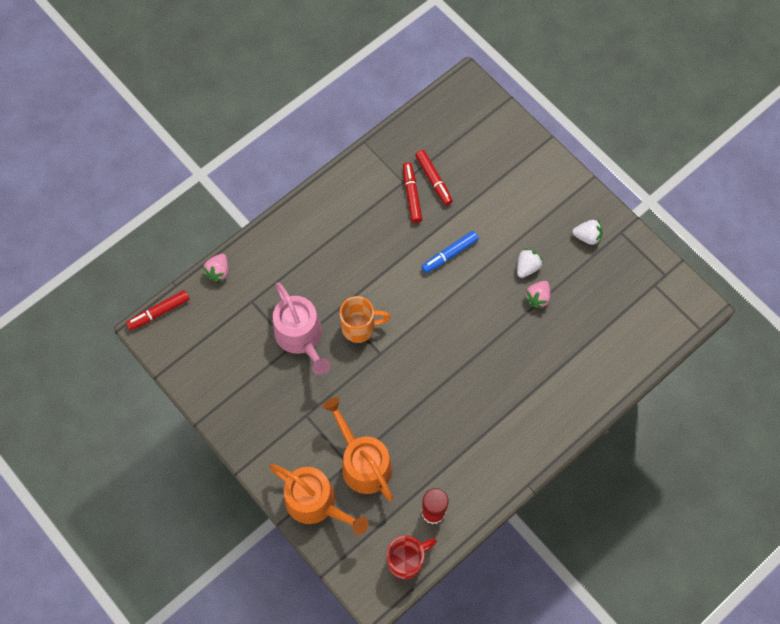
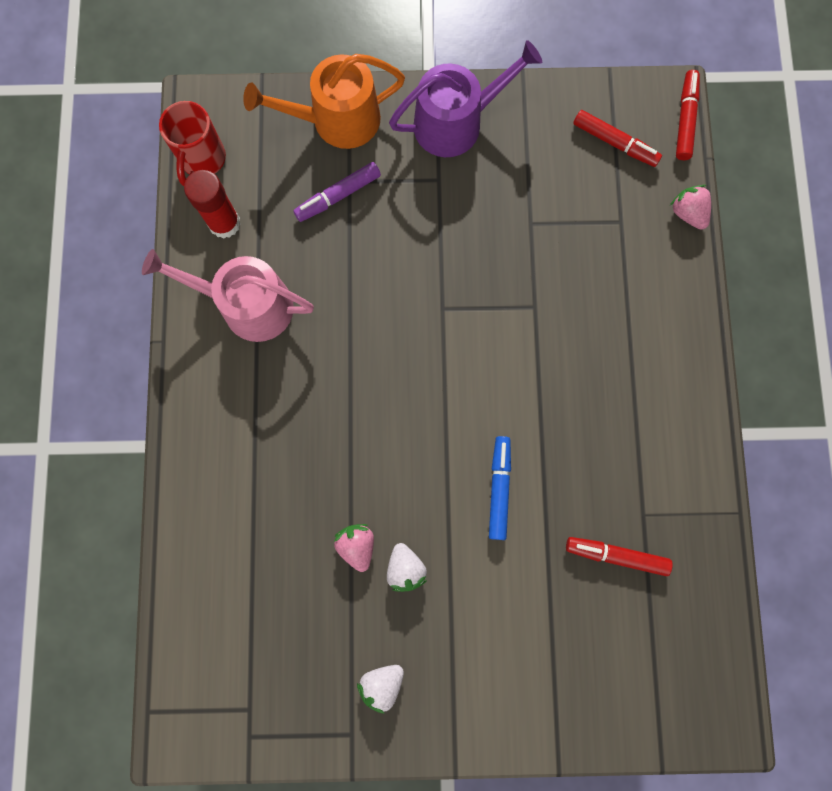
camera: 130 degrees right, 10 degrees up
(262, 434) = (456, 122): none -> purple watering can
(301, 337) = (533, 241): pink watering can -> pink watering can (248, 305)
(360, 327) = (492, 312): orange mug -> none
(362, 462) = (338, 196): orange watering can -> purple marker
(412, 195) = (616, 510): red marker -> red marker (614, 143)

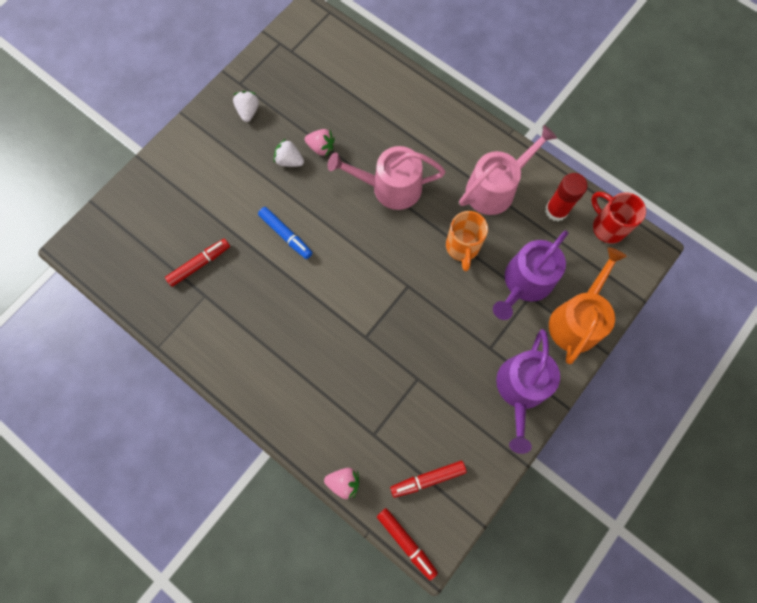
camera: 130 degrees right, 5 degrees down
(338, 196) = (525, 282): purple marker -> purple watering can
(342, 421) = (390, 187): none -> pink watering can
(351, 286) = (462, 248): none -> orange mug

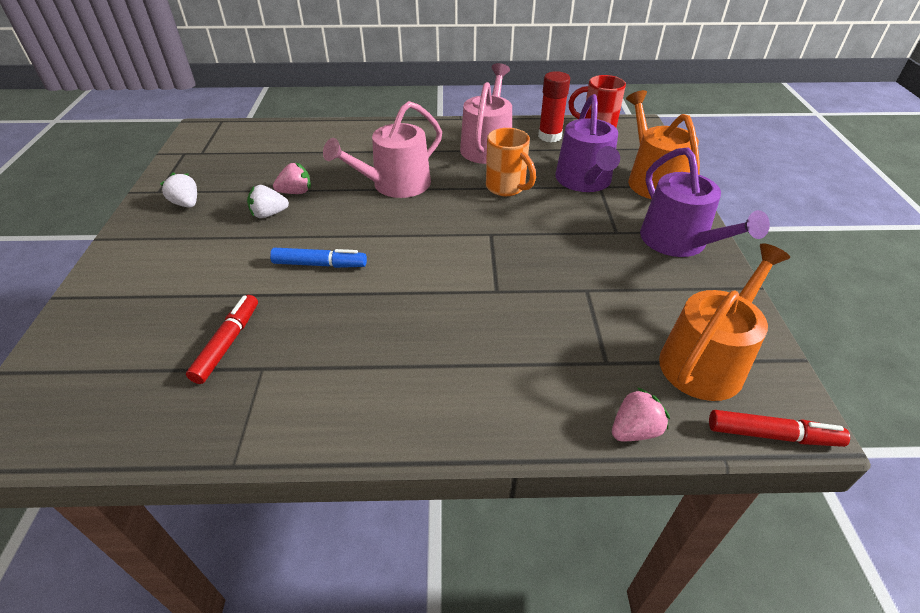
camera: 40 degrees left, 30 degrees down
(427, 479) = (706, 360): red marker -> orange watering can

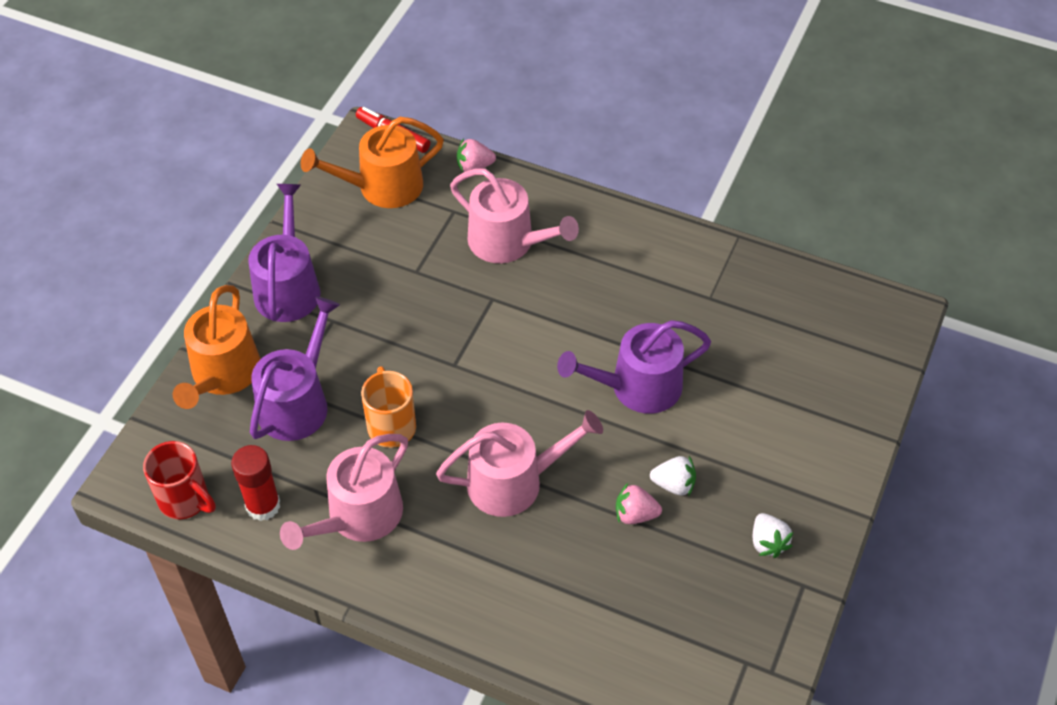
camera: 155 degrees left, 10 degrees up
(228, 343) = (734, 329): red marker -> none
(320, 264) = (637, 387): blue marker -> purple watering can
(521, 349) = (508, 242): none -> pink watering can

